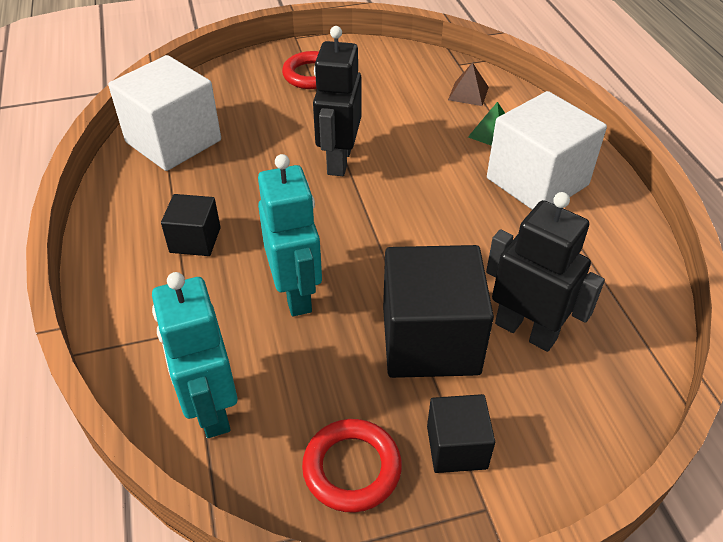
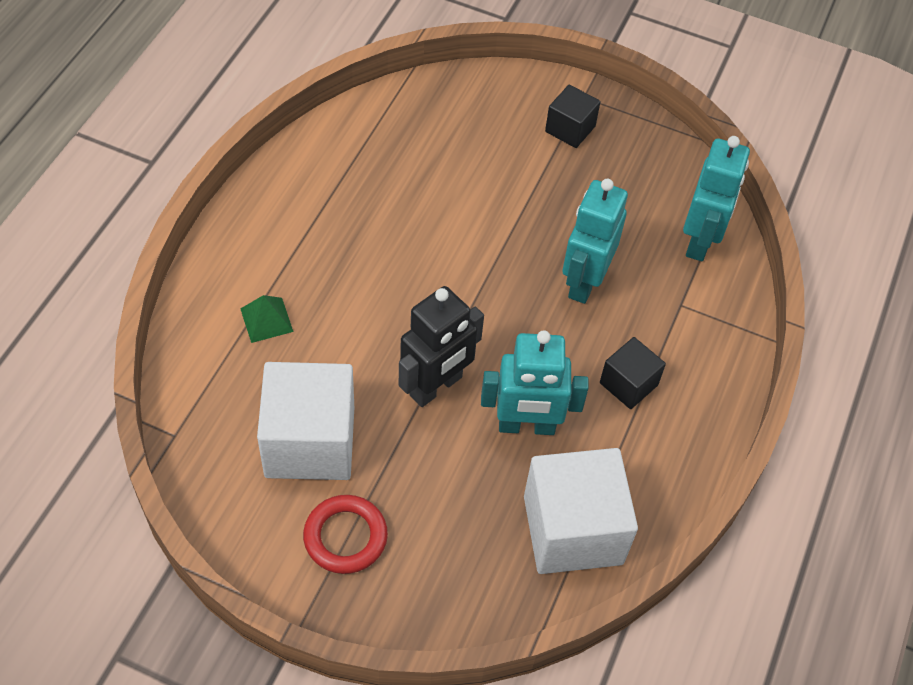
camera: 145 degrees left, 10 degrees up
(253, 174) = (526, 426): none -> turquoise robot
(352, 468) = (639, 157): red ring -> none
(430, 340) = (523, 190): black cube -> none
(468, 93) = (222, 384): brown pyramid -> none
(526, 331) = (455, 155): black robot -> none
(537, 181) = (298, 247): white cube -> white cube (310, 442)

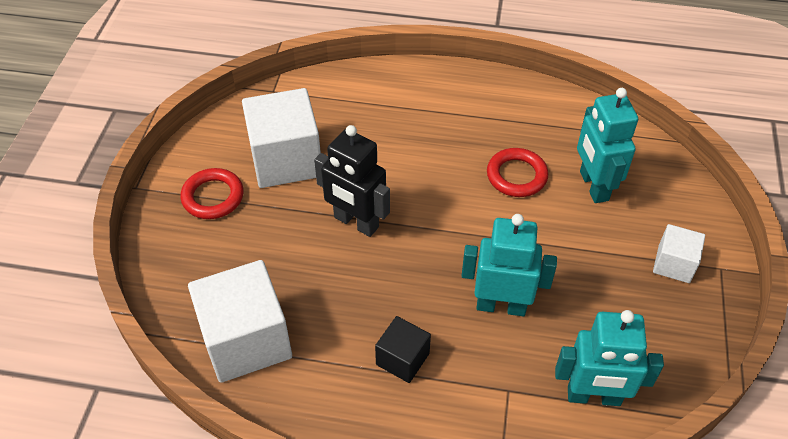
camera: 80 degrees right, 5 degrees down
(266, 320) = (381, 112): green pyramid -> none
(416, 216) = (516, 176): none -> red ring
(526, 426) = (336, 289): turquoise robot -> turquoise robot (593, 186)
(570, 129) = (673, 264): black cube -> white cube

